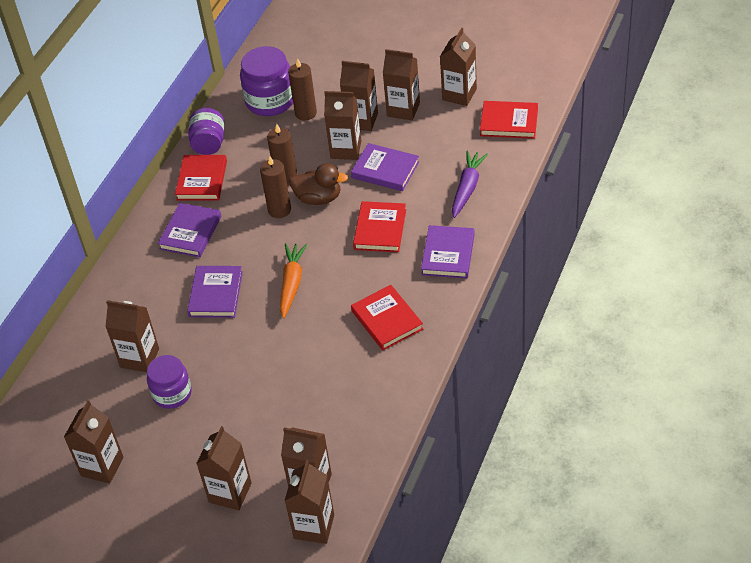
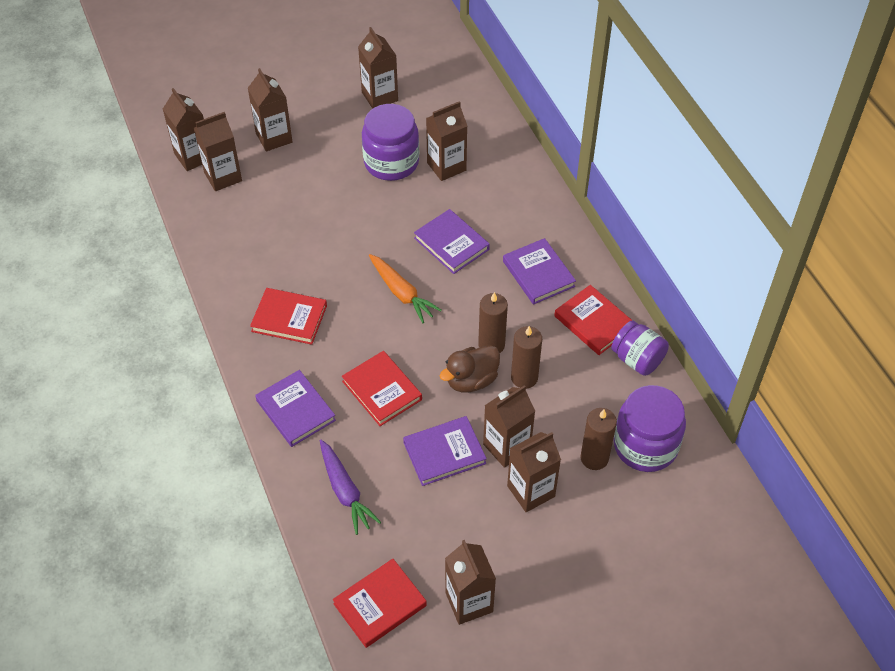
camera: 130 degrees right, 5 degrees up
(172, 393) = (391, 162): purple jar -> purple jar, size x1.50
(403, 109) = (505, 536): brown carton -> none

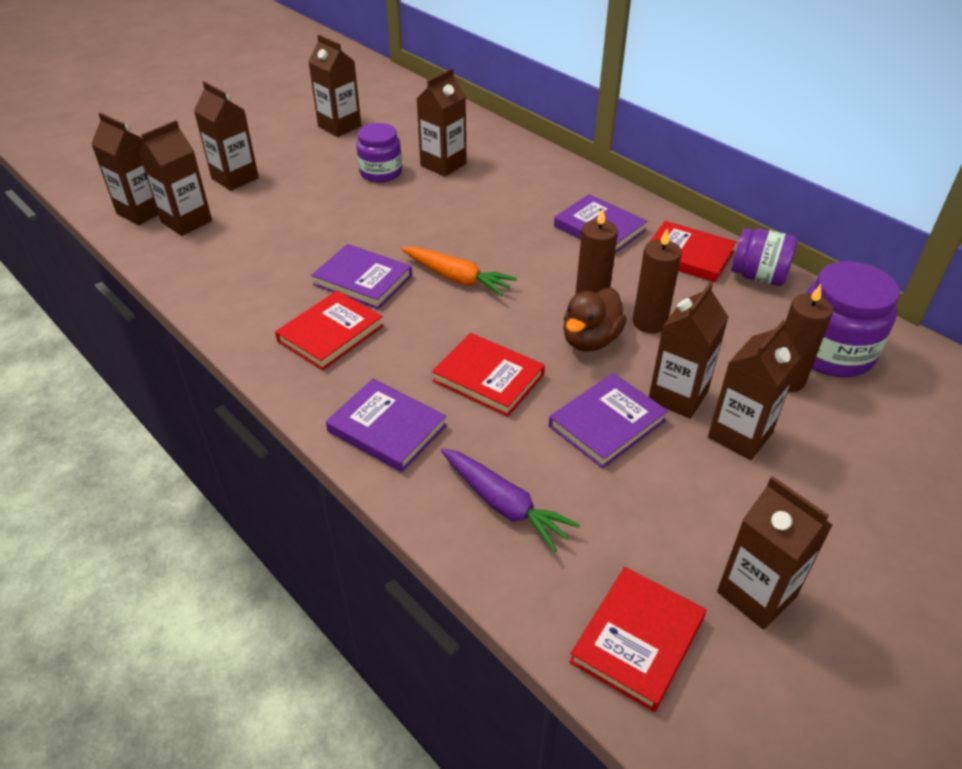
camera: 20 degrees left, 10 degrees down
(289, 318) = (330, 334): red book -> red book turned 45 degrees counterclockwise
(391, 162) = (381, 173): purple jar -> purple jar, size x0.67
(451, 244) = (488, 224): purple book -> purple book (363, 280)

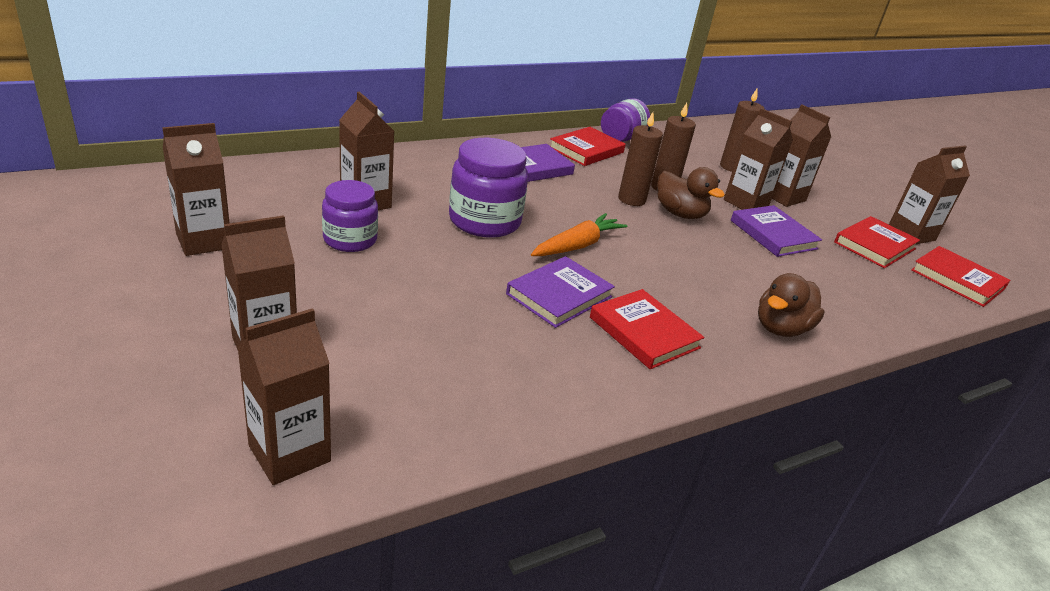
camera: 80 degrees left, 10 degrees down
(186, 221) = (354, 408): brown carton -> none
(387, 428) = (781, 328): purple book -> brown duck
(488, 378) = (720, 266): red book -> red book (875, 245)
(504, 505) = (858, 295): purple carrot -> none
(831, 352) = (707, 146): purple jar -> purple jar (484, 221)

